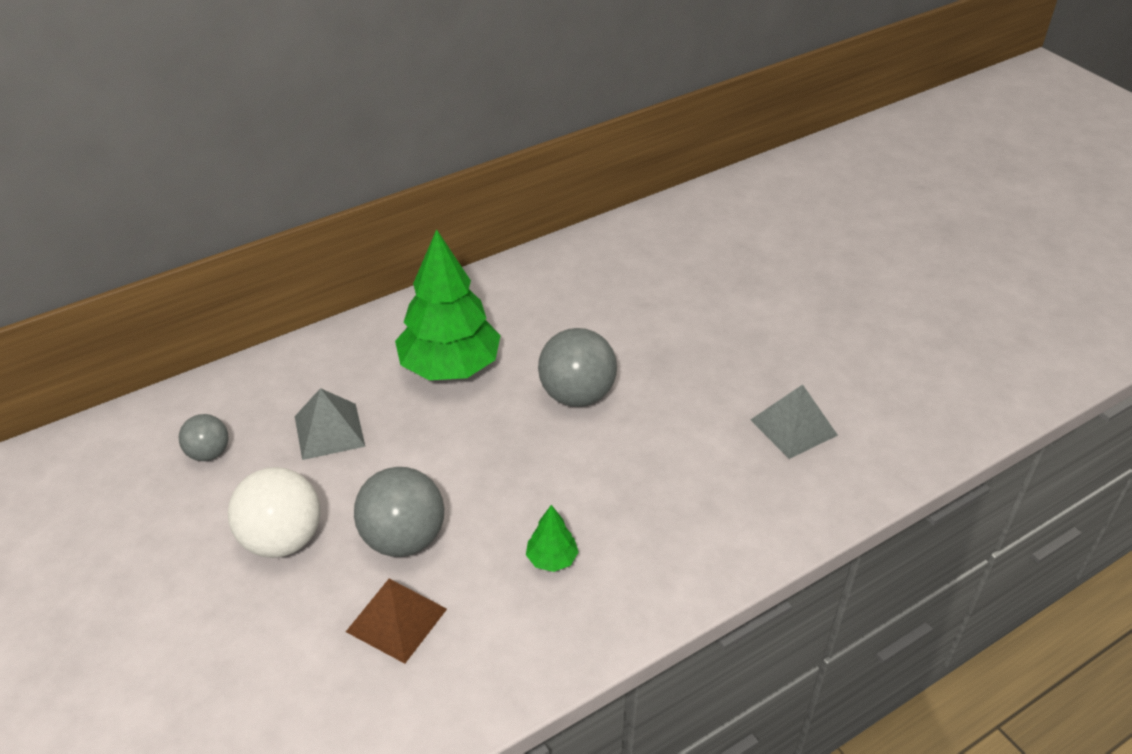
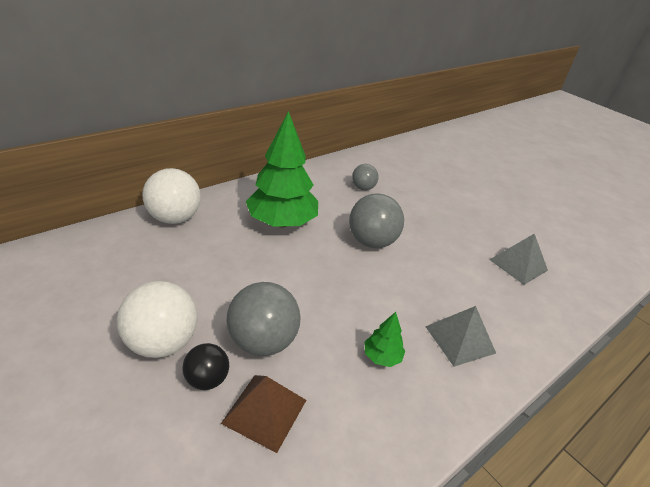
camera: 10 degrees left, 5 degrees down
(208, 453) = (103, 275): grey ball -> grey ball (363, 188)
(299, 366) = (175, 218): none -> white ball
(329, 431) = (198, 261): grey pyramid -> grey pyramid (460, 339)
(333, 583) = (207, 379): none -> black ball

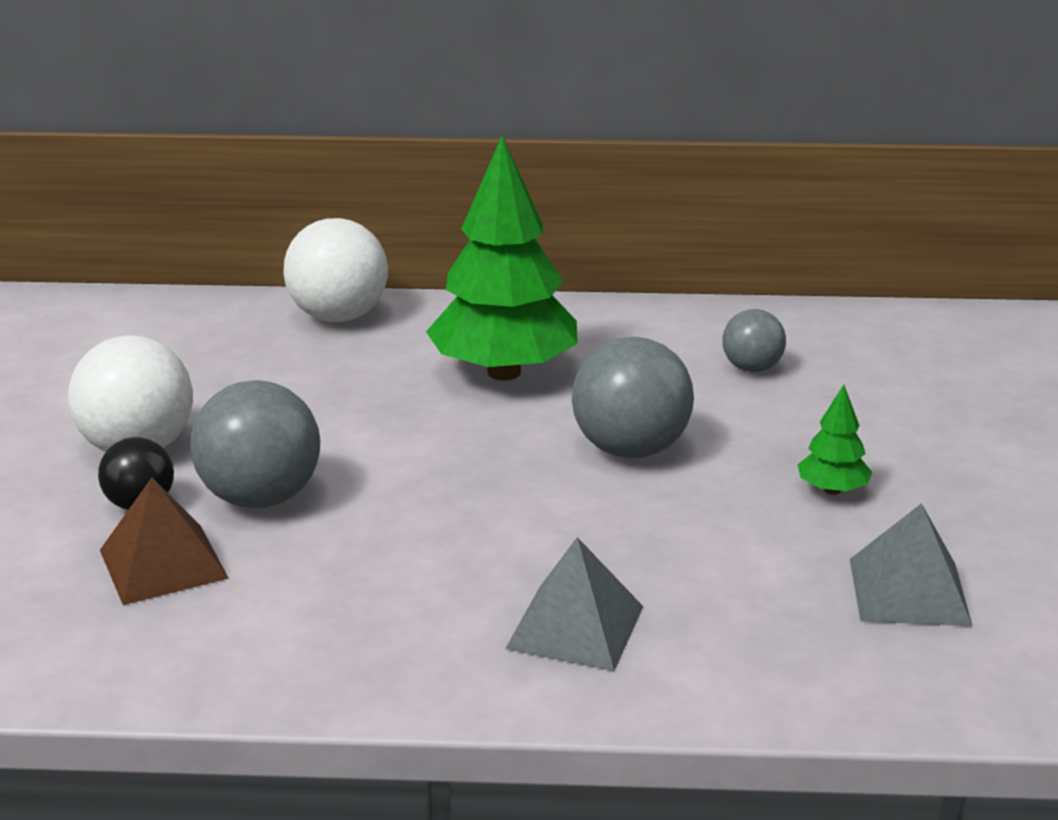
camera: 45 degrees right, 10 degrees down
(382, 357) = (405, 587): green tree -> green tree (832, 490)

